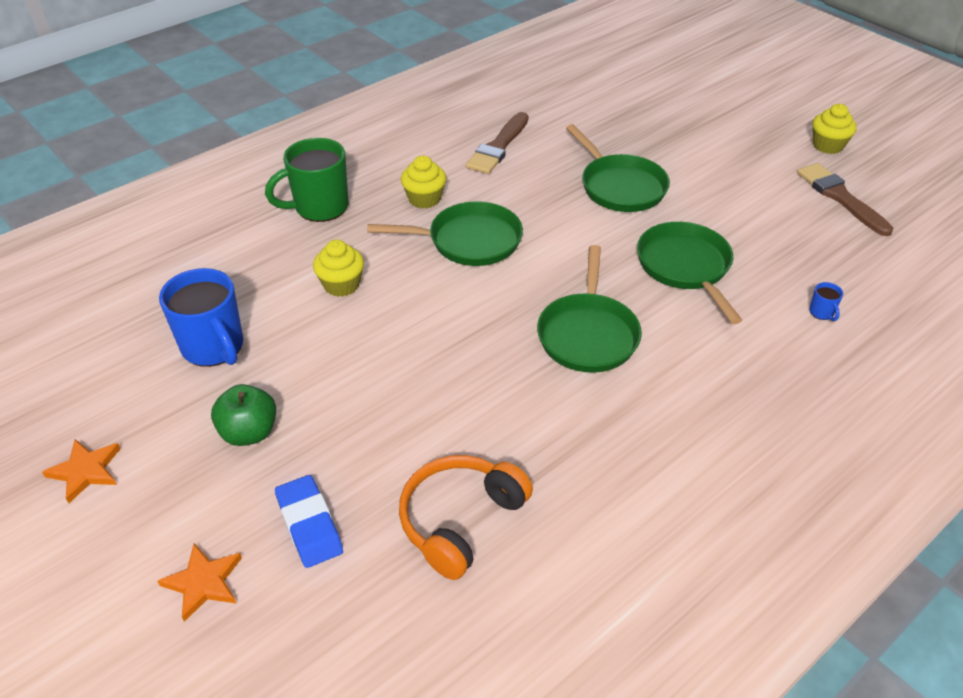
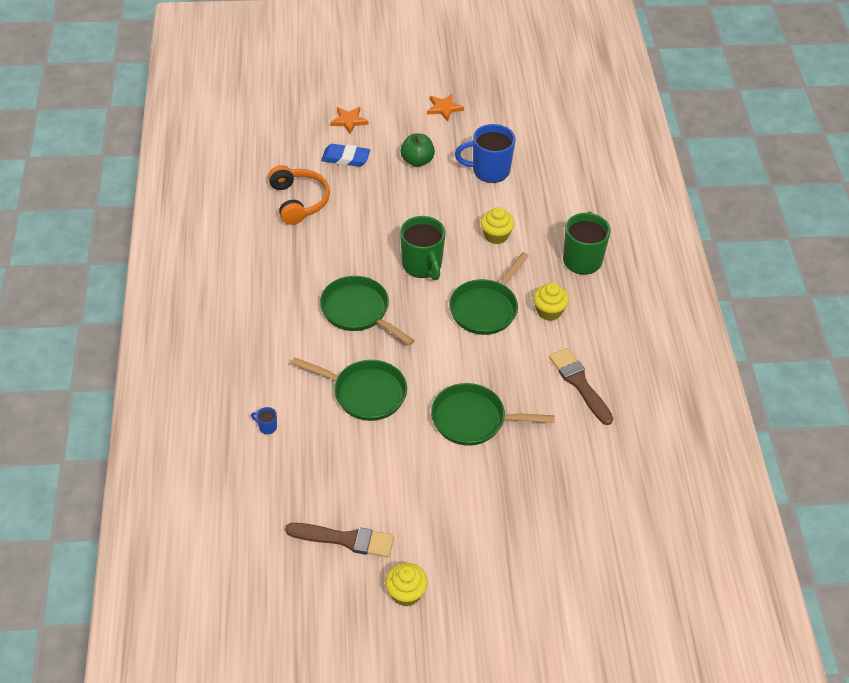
camera: 125 degrees right, 5 degrees up
(456, 320) = (422, 265): none -> green mug

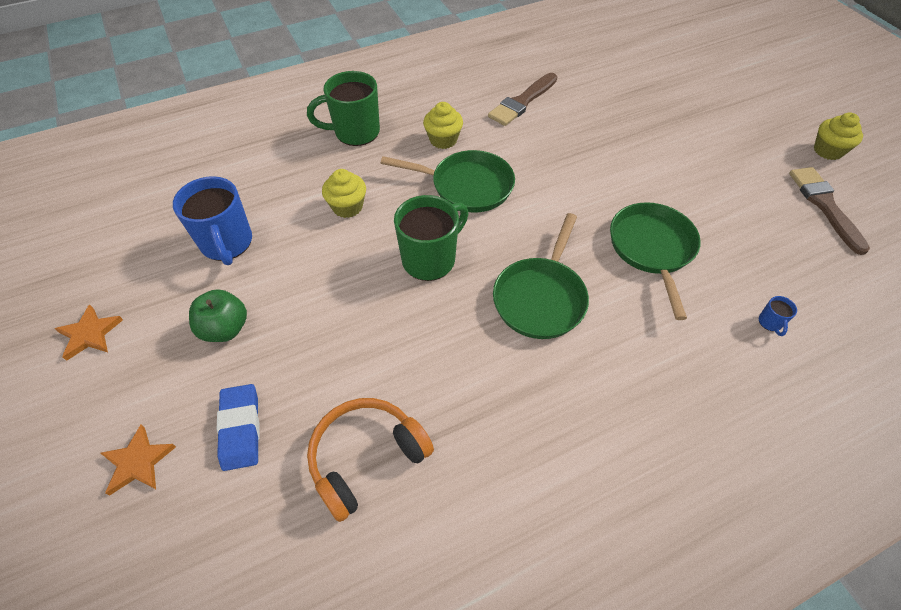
camera: 110 degrees left, 5 degrees up
(473, 419) = (617, 157): green pan -> none

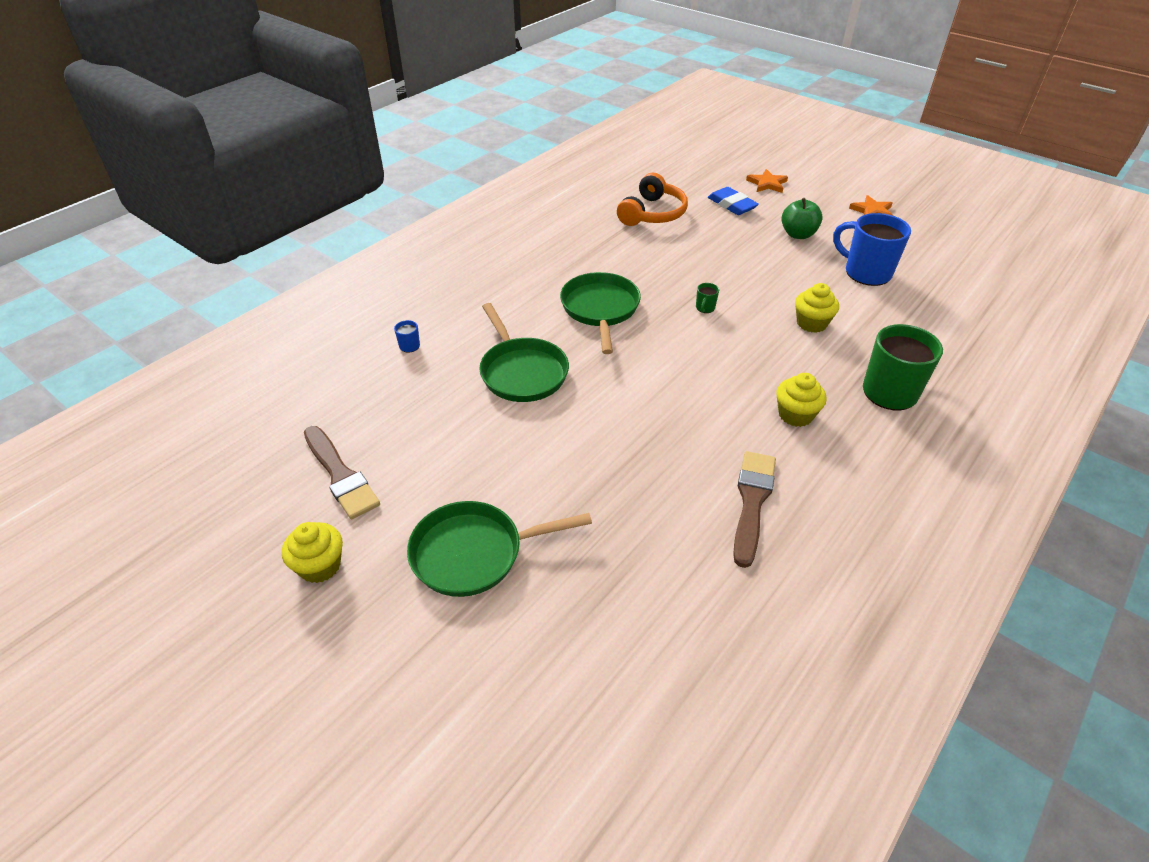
camera: 155 degrees right, 10 degrees down
(430, 259) = (705, 308): green mug -> green mug, size x0.41
(466, 186) = (727, 374): green pan -> green pan (474, 553)

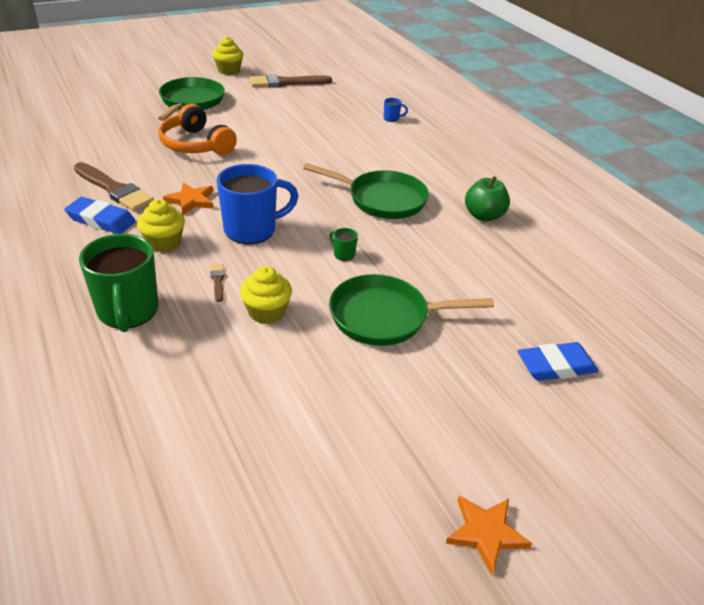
camera: 110 degrees right, 5 degrees down
(522, 372) = (328, 148): green pan -> green pan (385, 316)
(652, 213) = (551, 288): orange headphones -> orange headphones (196, 144)
(767, 184) = (617, 437): orange star -> orange star (191, 200)
(798, 234) = (450, 395): green apple -> green apple (483, 216)
(807, 360) = (217, 281): none -> brown brush
(810, 479) = (101, 220): none -> blue eraser
(866, 272) = (324, 414): blue mug -> blue mug (252, 230)

